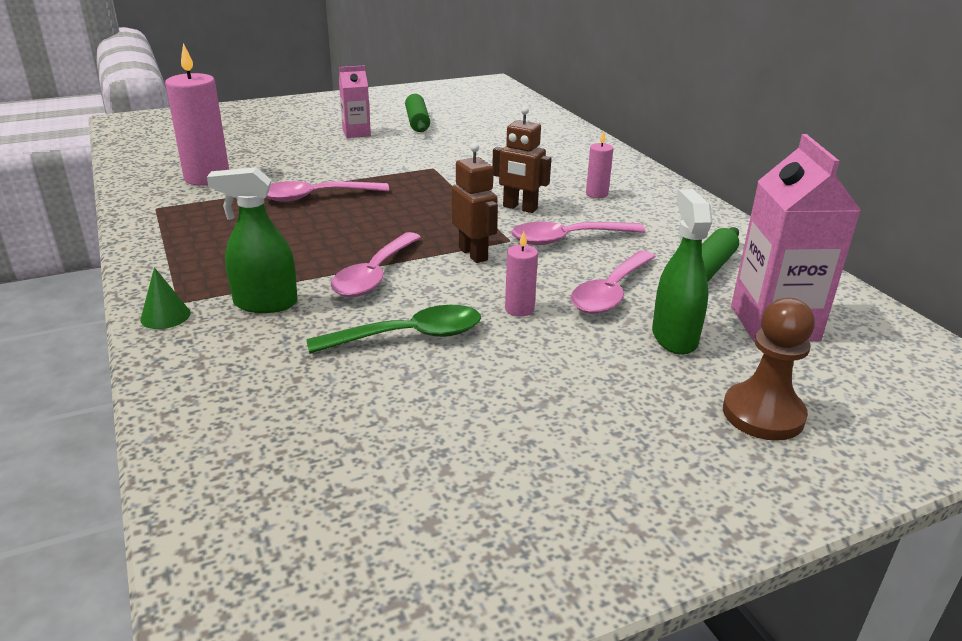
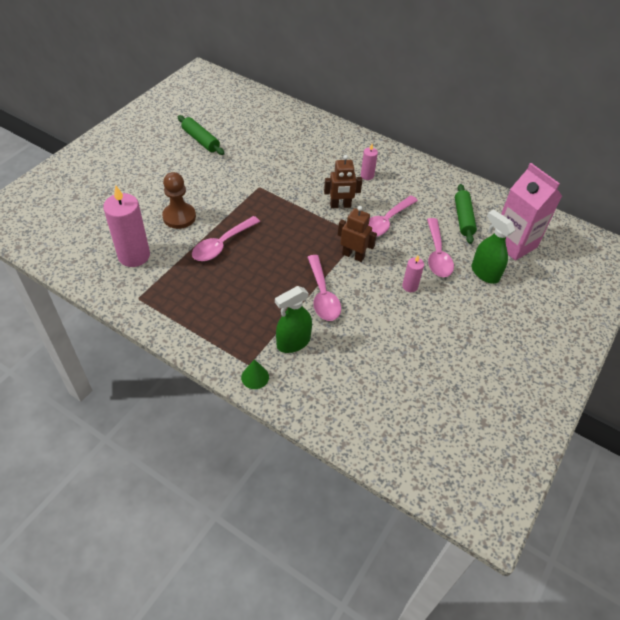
camera: 35 degrees left, 20 degrees up
(356, 133) = (175, 168): pink carton -> none
(409, 336) = (381, 329): green spoon -> none
(763, 414) = (546, 303): brown pawn -> brown pawn (179, 217)

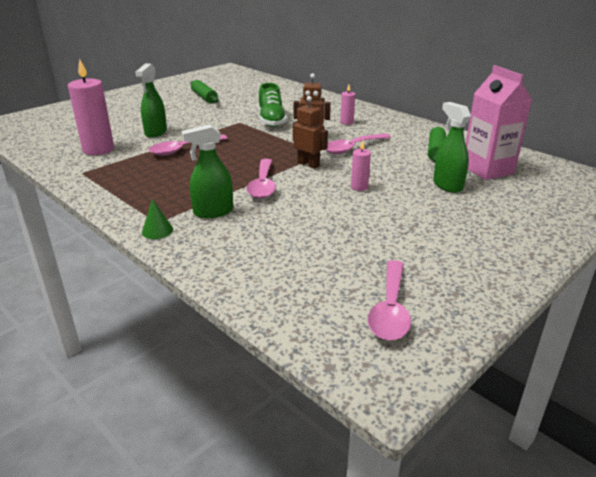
camera: 15 degrees right, 20 degrees down
(179, 217) = (156, 132): brown pawn -> green spray bottle
(290, 180) = (271, 120): none -> green shoe
(437, 255) = (398, 170): pink spoon -> pink spoon (390, 309)

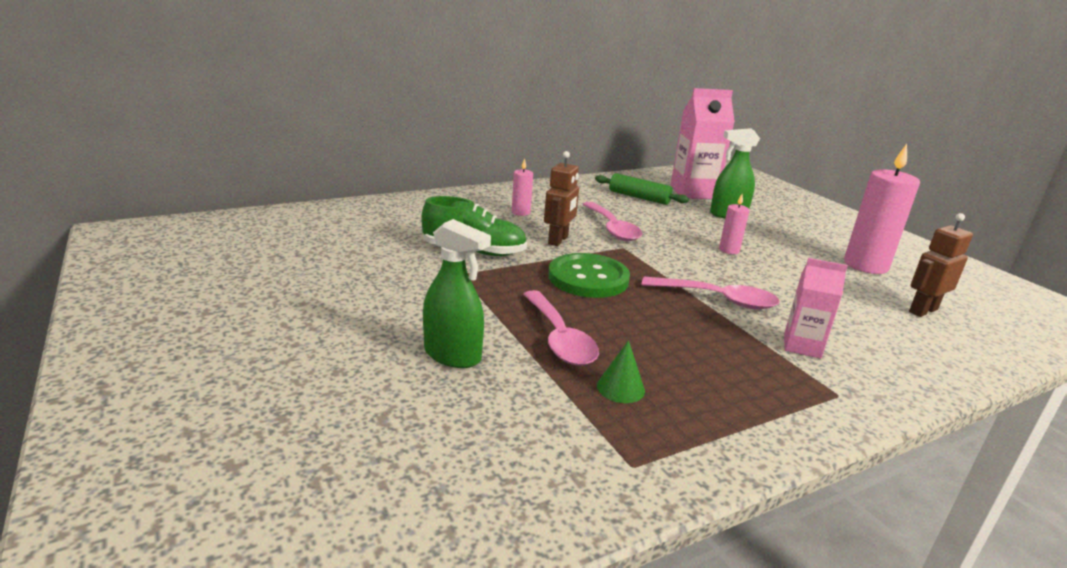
camera: 75 degrees left, 5 degrees down
(98, 149) = (509, 435): pink candle -> pink candle (865, 265)
(157, 230) = (867, 397): green cone -> green cone (620, 388)
(204, 97) = (287, 281): green rolling pin -> none
(213, 212) = (802, 346): green spray bottle -> pink carton
(261, 149) = (588, 278): none -> green button
(308, 164) = (656, 261): brown robot -> brown robot (922, 310)
(390, 309) = (979, 293): pink spoon -> none

